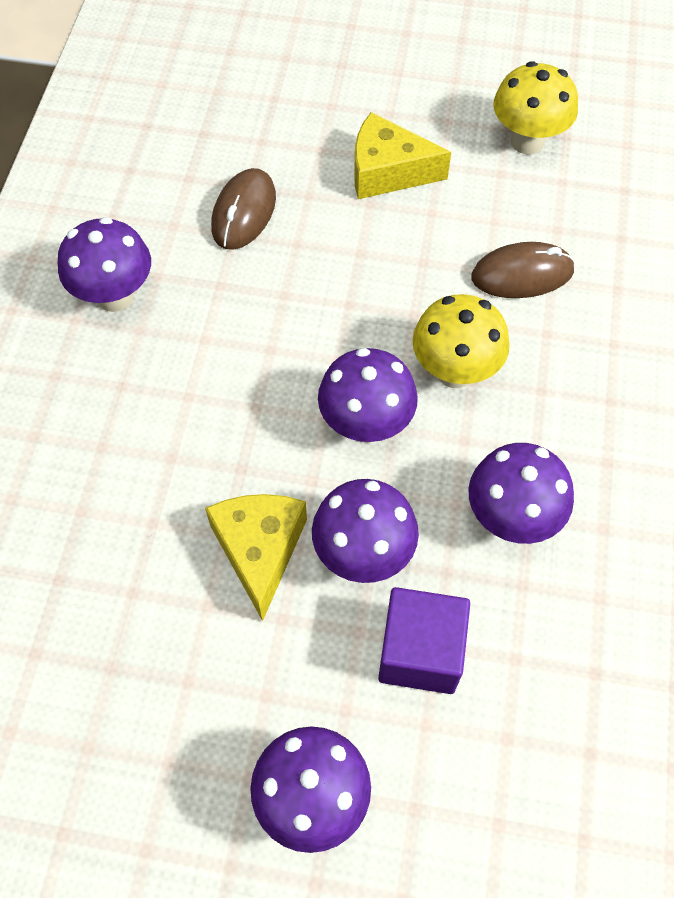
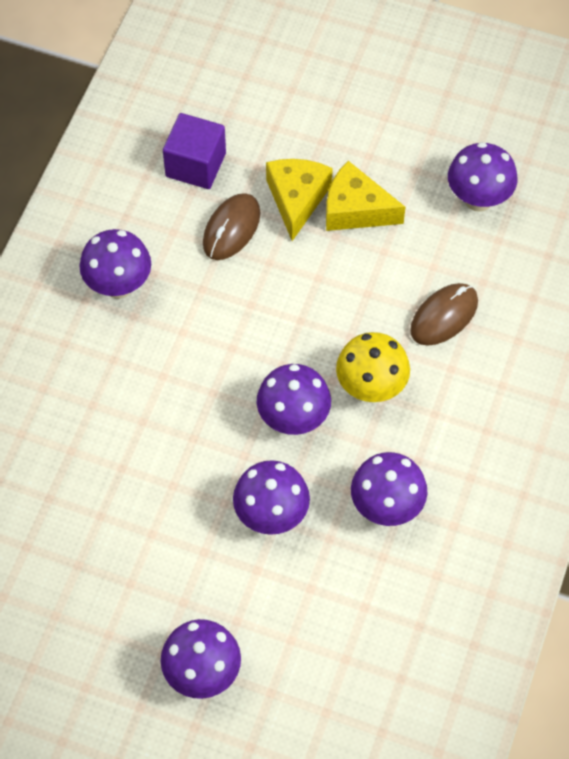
camera: 10 degrees right, 0 degrees up
(259, 550) = (196, 500): yellow cheese -> yellow cheese (296, 199)
(420, 652) = (297, 591): purple cube -> purple cube (195, 165)
(522, 274) = (444, 316): brown mouse -> brown mouse turned 45 degrees counterclockwise
(527, 141) = (478, 199): yellow mushroom -> purple mushroom

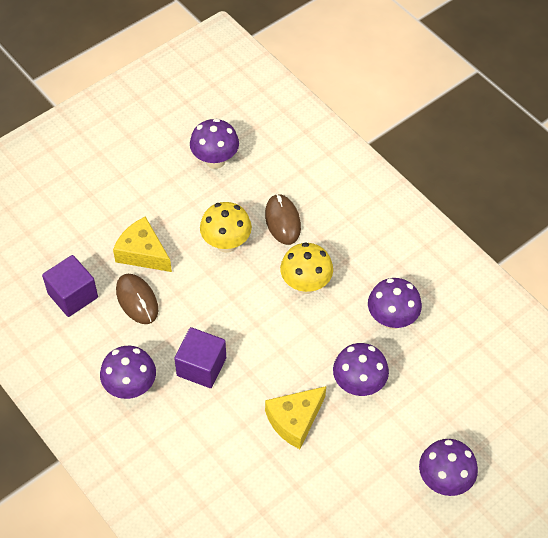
camera: 60 degrees left, 5 degrees down
(189, 339) = (201, 367): none -> purple cube
(293, 419) = (299, 337): purple mushroom -> none
(356, 209) = (174, 226): yellow cheese -> yellow cheese (294, 420)
(369, 275) = (226, 243): none -> yellow mushroom

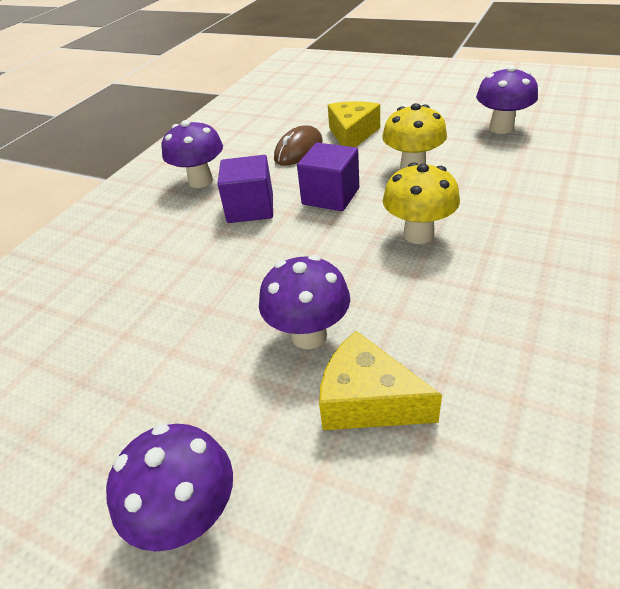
camera: 70 degrees right, 15 degrees down
(73, 295) = (277, 124): purple cube -> purple cube (330, 196)
(282, 221) = (484, 188): brown mouse -> none
(294, 420) = (219, 298): yellow cheese -> yellow cheese (367, 400)
(391, 319) = (443, 328): purple mushroom -> none

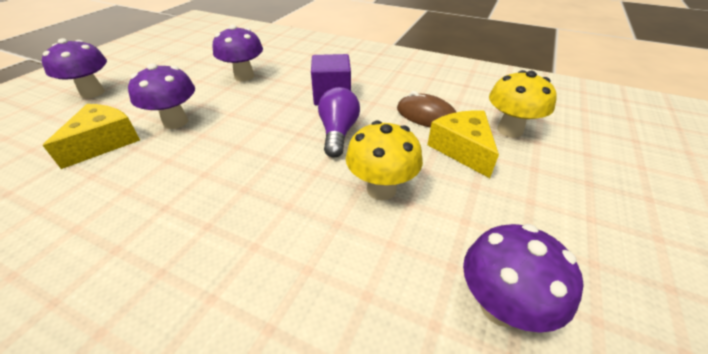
camera: 85 degrees right, 0 degrees up
(201, 181) = (378, 74): purple mushroom -> purple mushroom (244, 76)
(330, 196) = (338, 133): purple cube -> purple light bulb
(352, 135) = (462, 149): yellow cheese -> yellow cheese turned 120 degrees counterclockwise
(418, 234) = (257, 181): yellow mushroom -> yellow mushroom (509, 130)

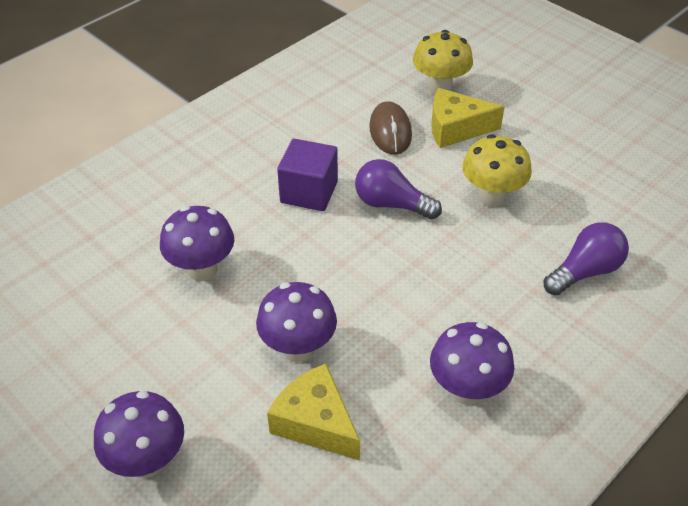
camera: 70 degrees left, 5 degrees up
(295, 291) = (585, 271): none -> purple light bulb
(426, 116) = (390, 131): brown mouse -> brown mouse turned 60 degrees counterclockwise
(500, 306) = (618, 174): purple mushroom -> purple mushroom (467, 390)

